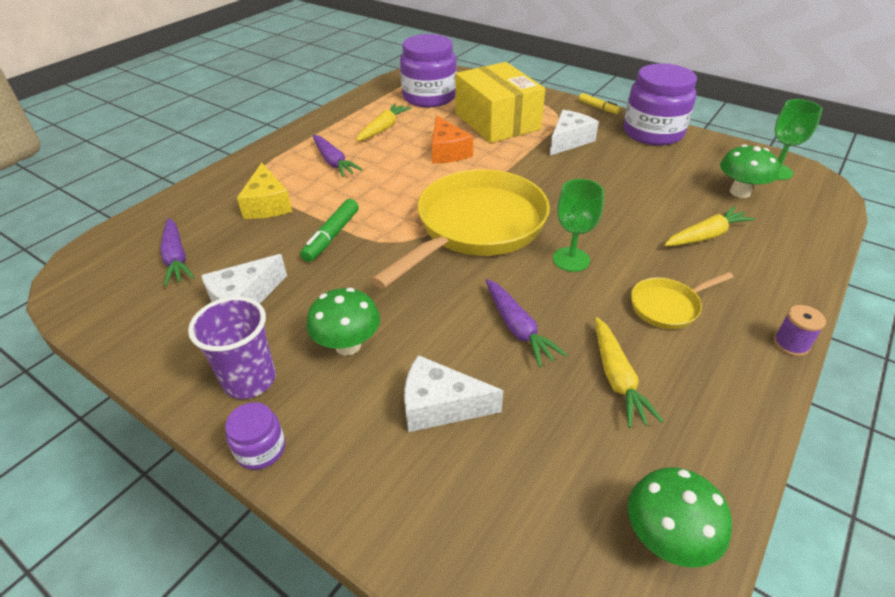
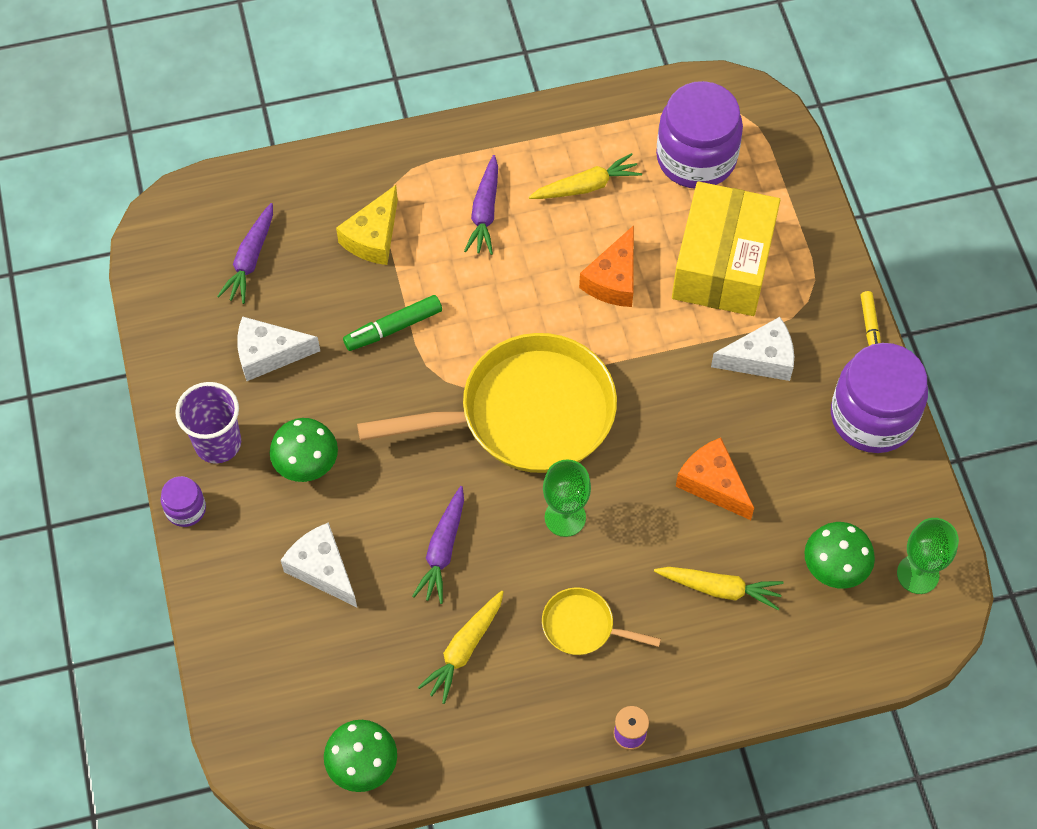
camera: 40 degrees right, 20 degrees up
(625, 196) = (713, 484): none -> orange cheese

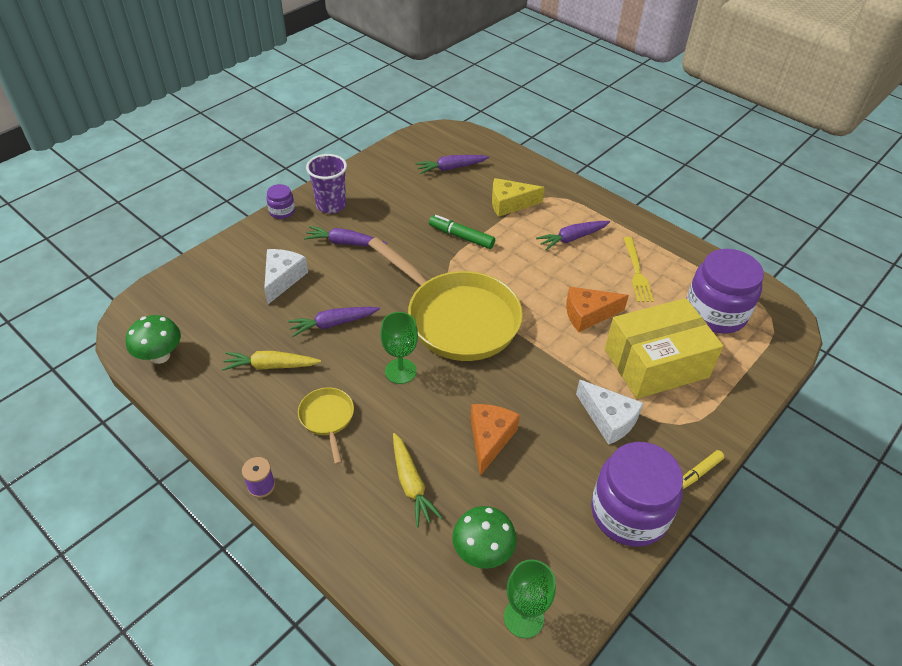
camera: 55 degrees right, 15 degrees down
(268, 354) = (401, 199): white cheese -> none
(307, 465) = (345, 243): green mushroom -> purple carrot
(586, 186) = (636, 272): yellow carrot -> yellow fork

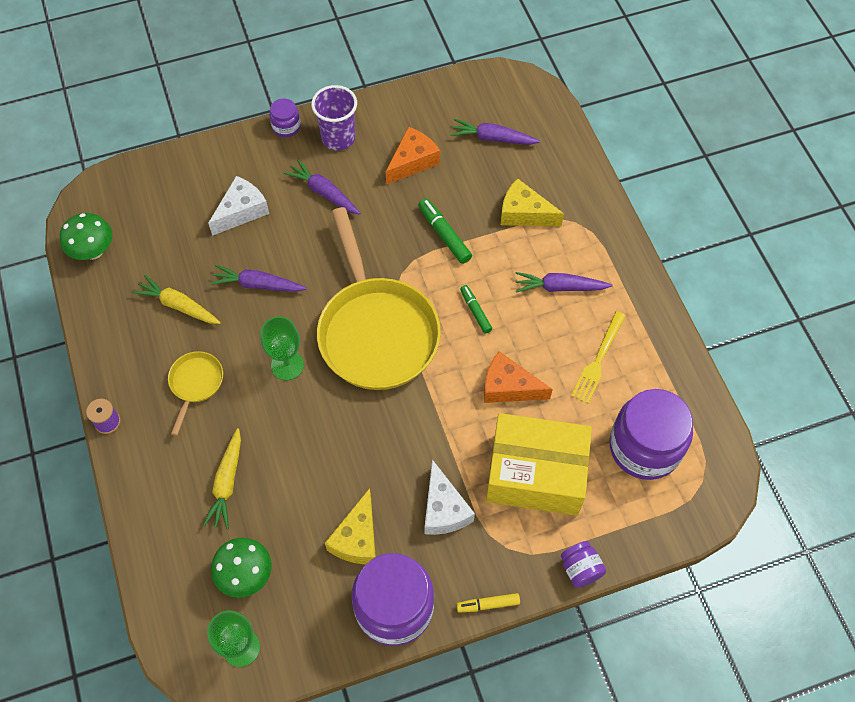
camera: 30 degrees right, 15 degrees up
(489, 439) = (321, 474): orange cheese -> orange cheese (412, 161)
(524, 276) = (475, 311): none -> green marker
(557, 474) = (357, 538): none -> yellow cheese
(743, 413) = (580, 569): none -> purple jar

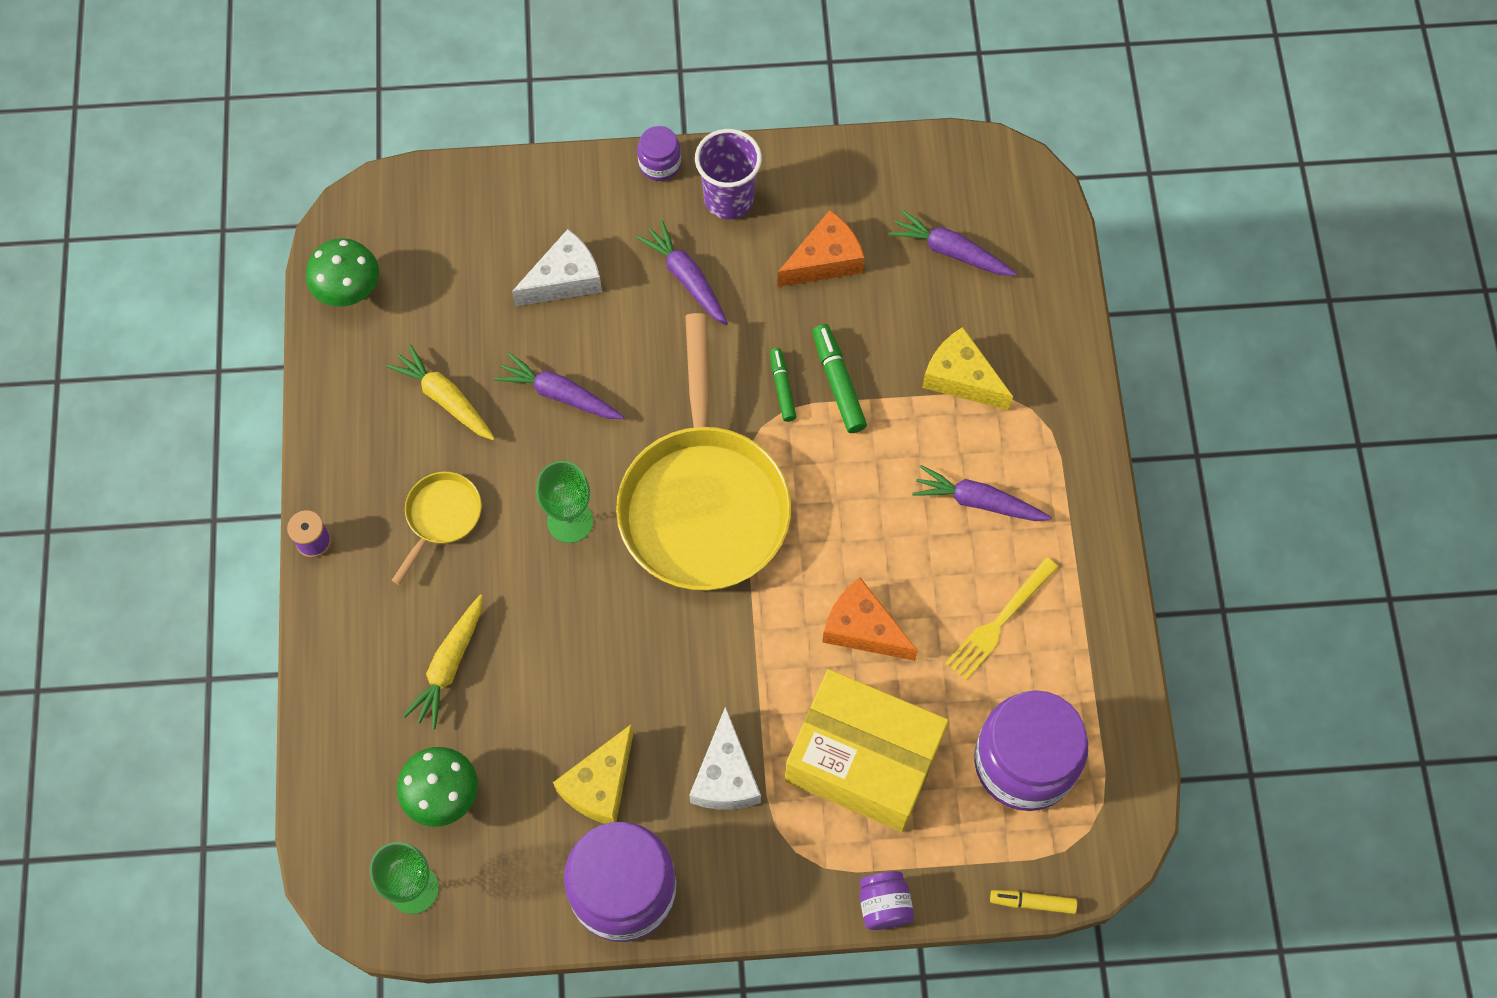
camera: 15 degrees right, 5 degrees up
(475, 311) = (849, 508): green marker -> green marker (782, 387)
(488, 604) = (747, 919): yellow marker -> yellow marker (1032, 902)

